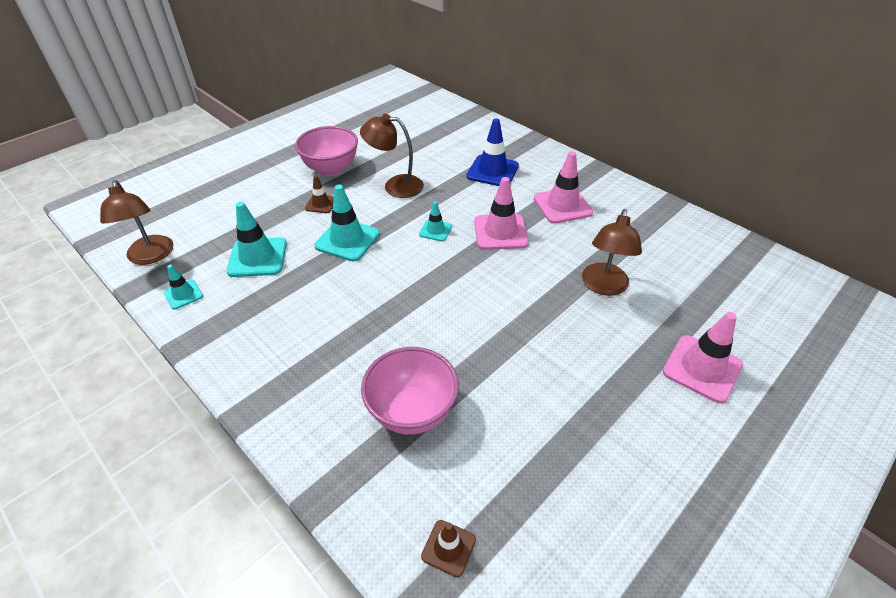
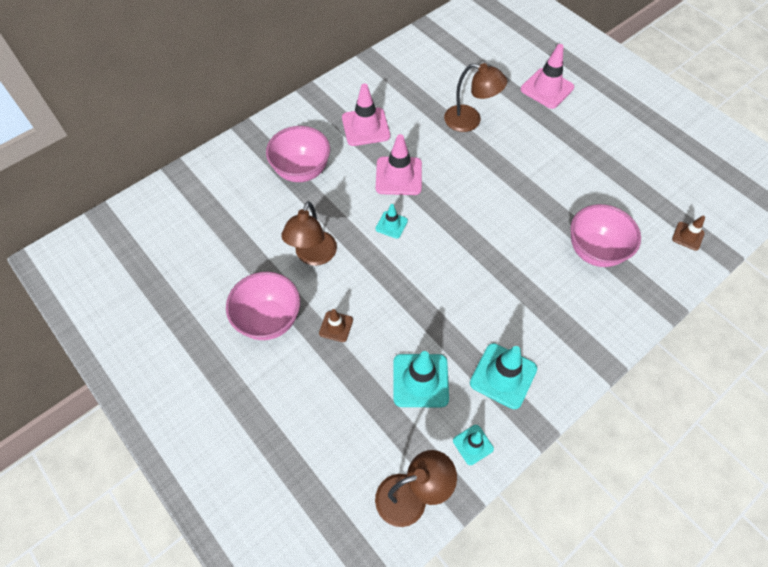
camera: 85 degrees left, 15 degrees up
(347, 240) = (399, 298): turquoise traffic cone -> turquoise traffic cone (503, 376)
(492, 171) = (302, 171): blue traffic cone -> pink bowl

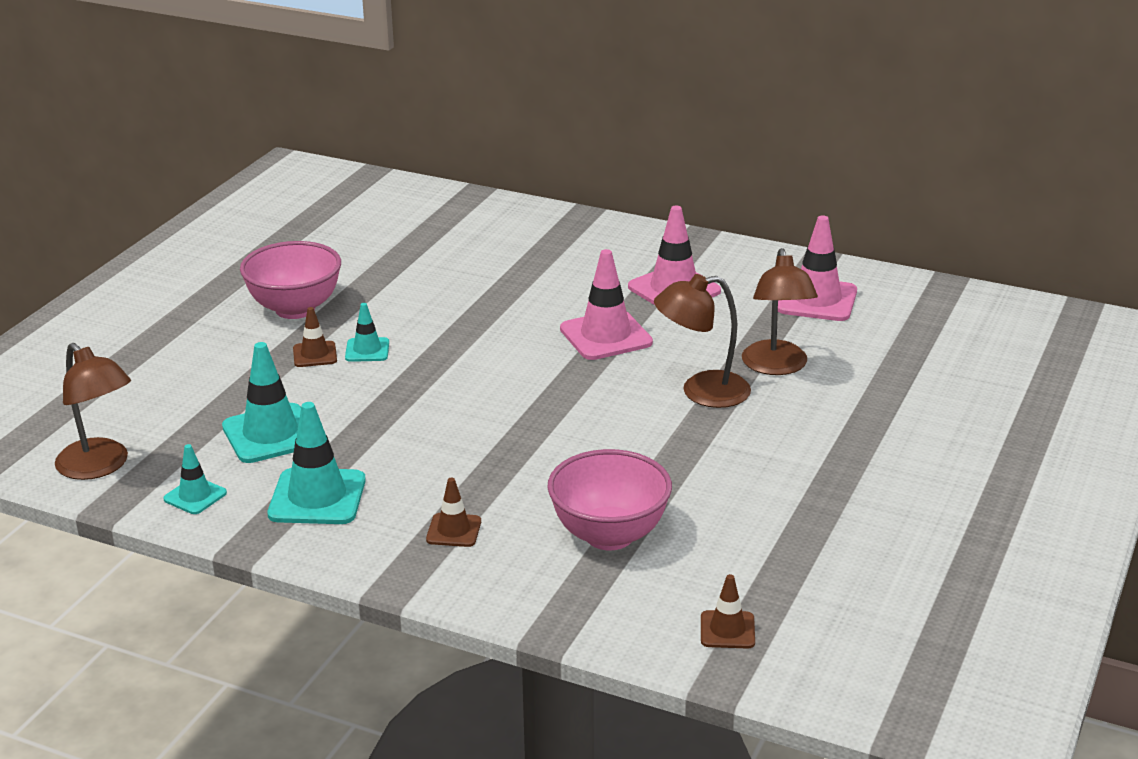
camera: 65 degrees right, 30 degrees down
(302, 171) = (548, 266): pink bowl -> none
(313, 256) = (413, 311): brown lamp -> brown lamp (701, 392)
(391, 225) = (512, 352): turquoise traffic cone -> turquoise traffic cone (367, 350)
(547, 88) = (931, 420): pink traffic cone -> pink traffic cone (816, 300)
(564, 318) = (454, 530): none -> brown traffic cone

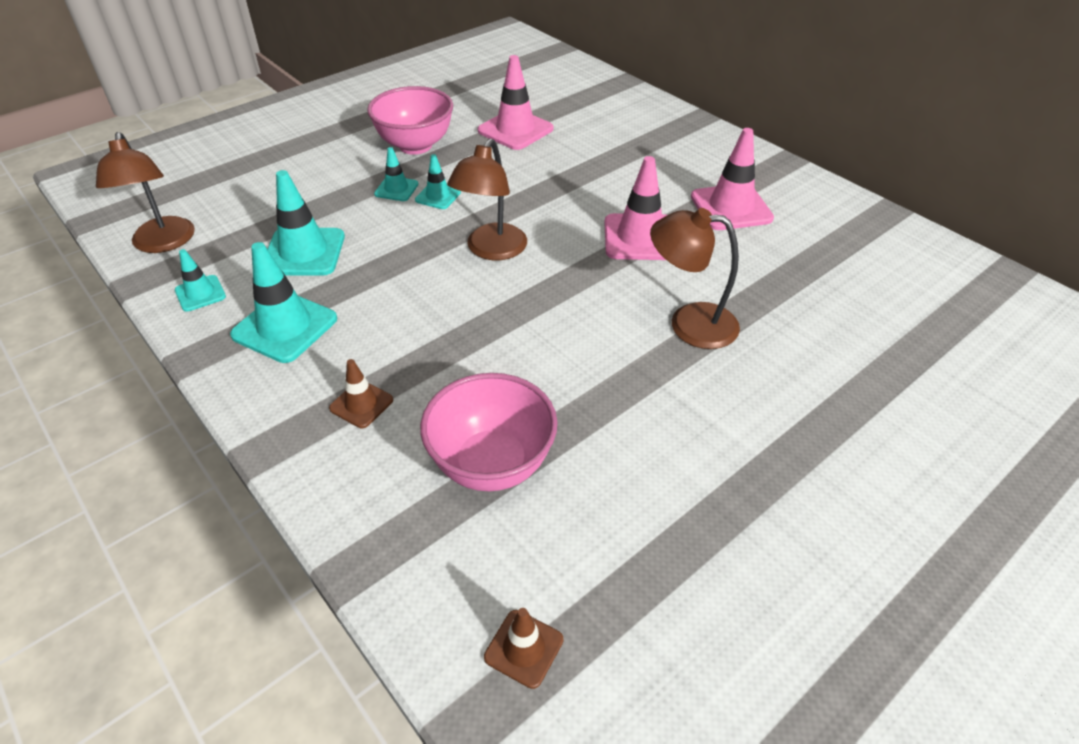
camera: 25 degrees right, 15 degrees up
(315, 354) = (396, 189): brown traffic cone -> turquoise traffic cone
(776, 367) = (779, 317): brown lamp -> brown lamp (491, 250)
(816, 300) = (861, 255): pink traffic cone -> pink traffic cone (515, 130)

